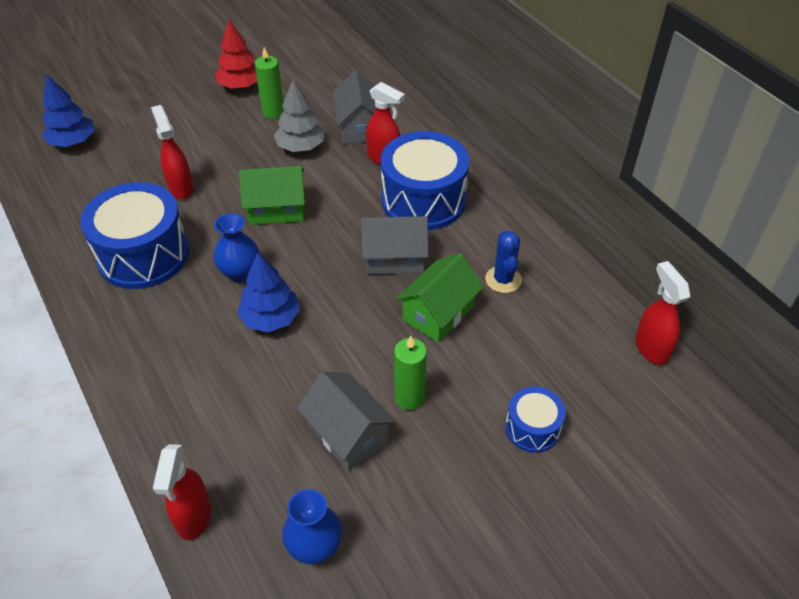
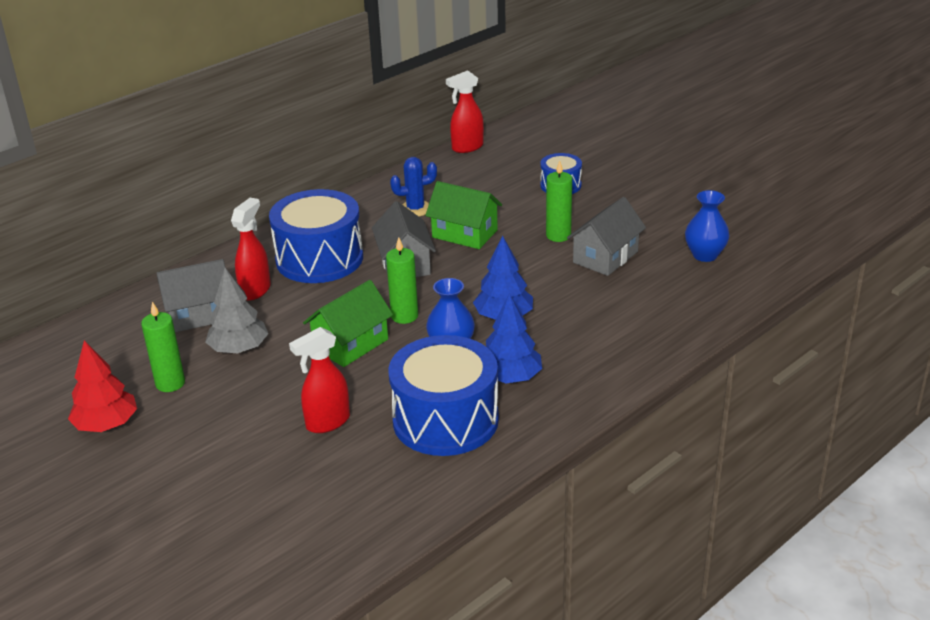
camera: 100 degrees left, 15 degrees down
(73, 142) = (243, 553): blue tree -> blue tree (510, 377)
(193, 517) = (717, 311): red spray bottle -> none
(276, 209) = (350, 344): green house -> green house turned 60 degrees clockwise
(303, 247) = (404, 316): none -> green candle

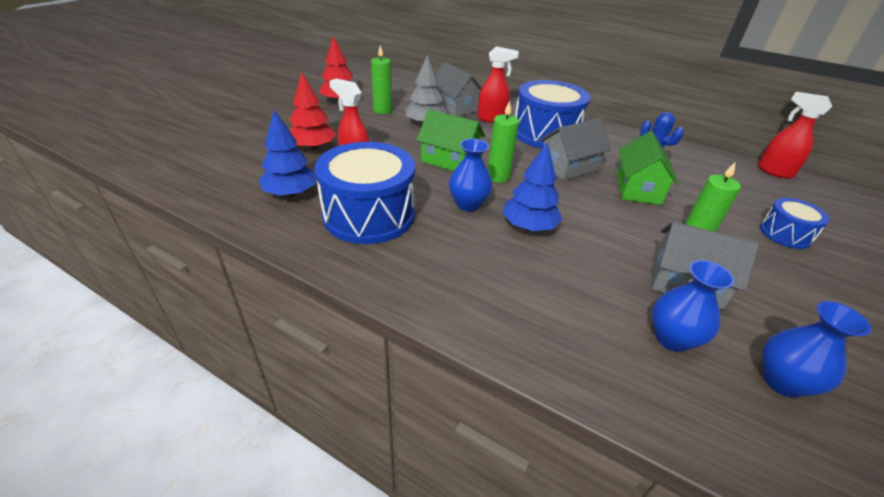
camera: 70 degrees right, 5 degrees up
(259, 459) = (313, 147): none -> red tree
(510, 377) = (439, 242): blue tree -> blue tree (291, 193)
(660, 285) = (672, 338): none -> blue vase

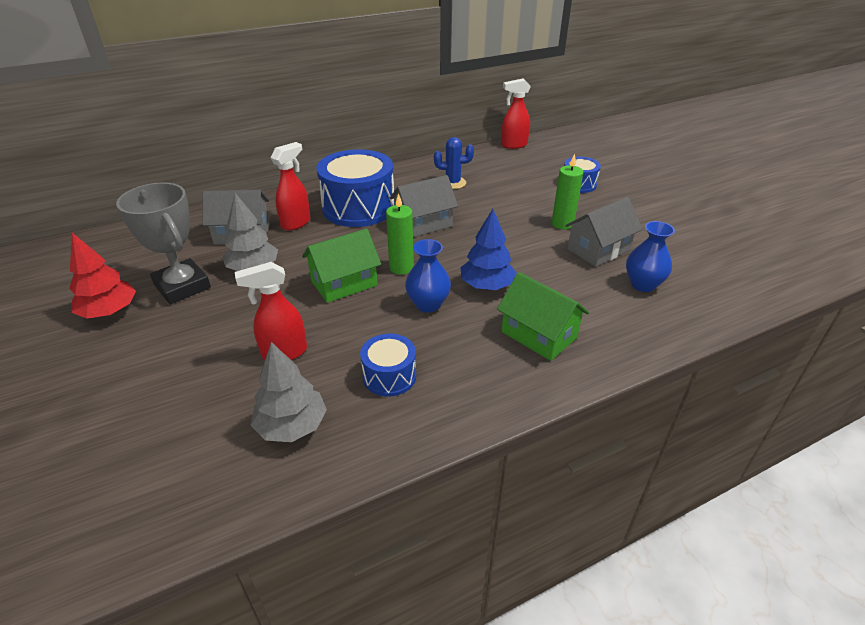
camera: 55 degrees left, 0 degrees up
(291, 193) = (292, 426): blue tree -> grey tree
(313, 147) = (205, 375): red tree -> none
(369, 215) = (389, 376): blue drum -> blue drum, size x0.51
(382, 110) = (182, 286): green candle -> grey trophy
(568, 167) = (423, 223): grey house -> grey house turned 60 degrees clockwise
(638, 189) = (483, 209): green house -> green house (539, 335)
(782, 382) = (693, 265): blue vase -> none

